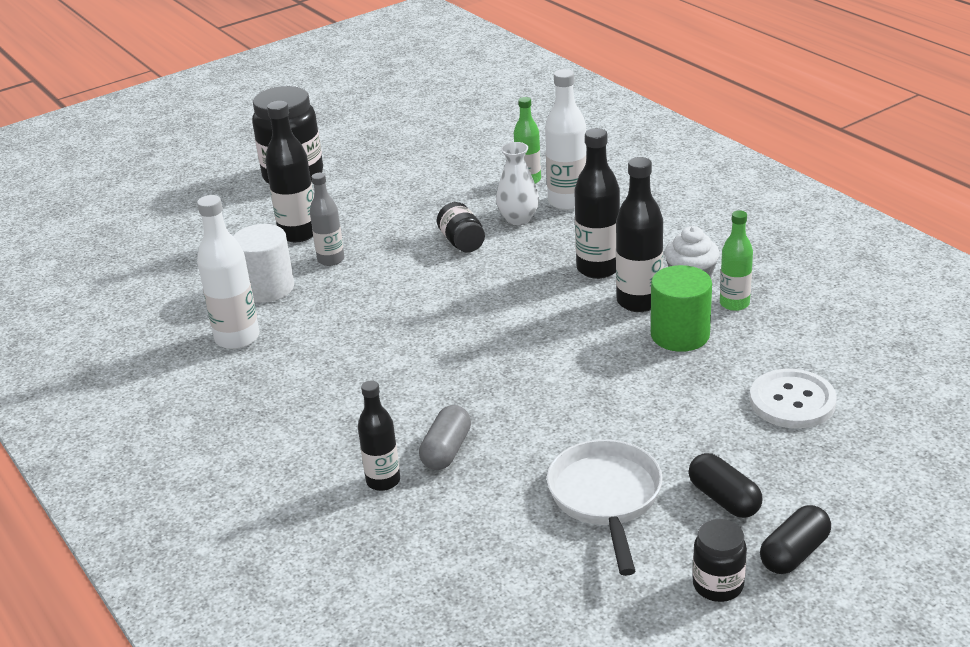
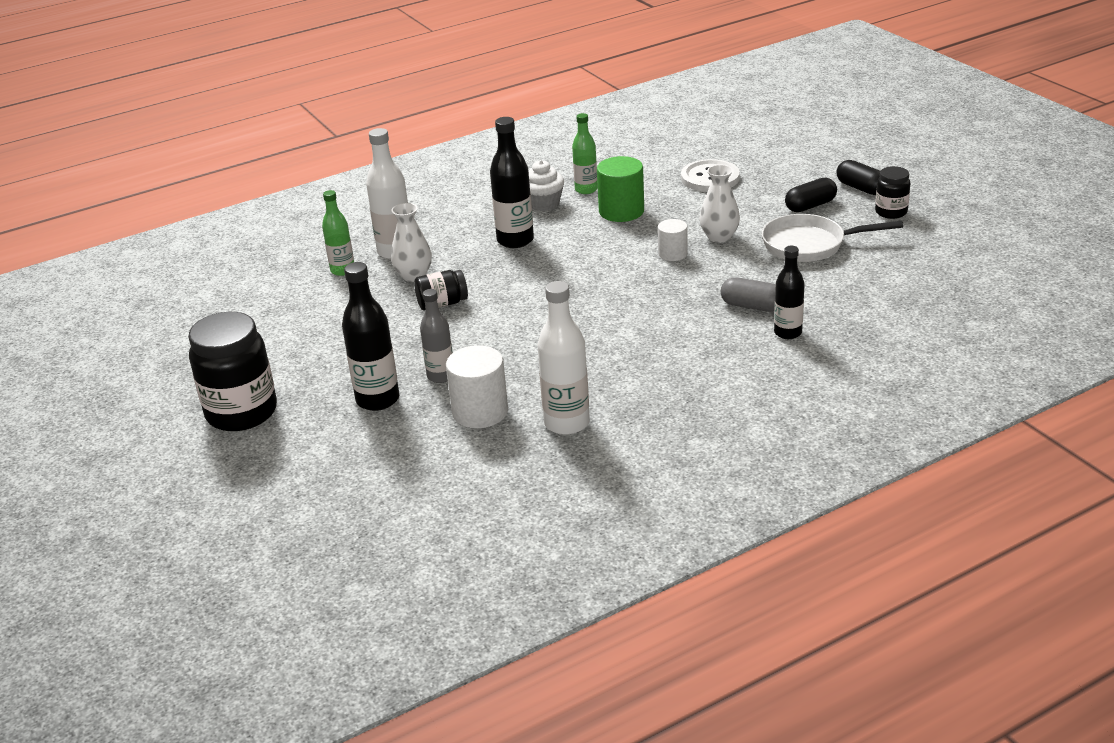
camera: 85 degrees left, 0 degrees up
(573, 382) = (672, 254): none -> white cylinder
(621, 417) = (719, 237): none -> white vase
(639, 301) = (571, 225): black bottle -> none

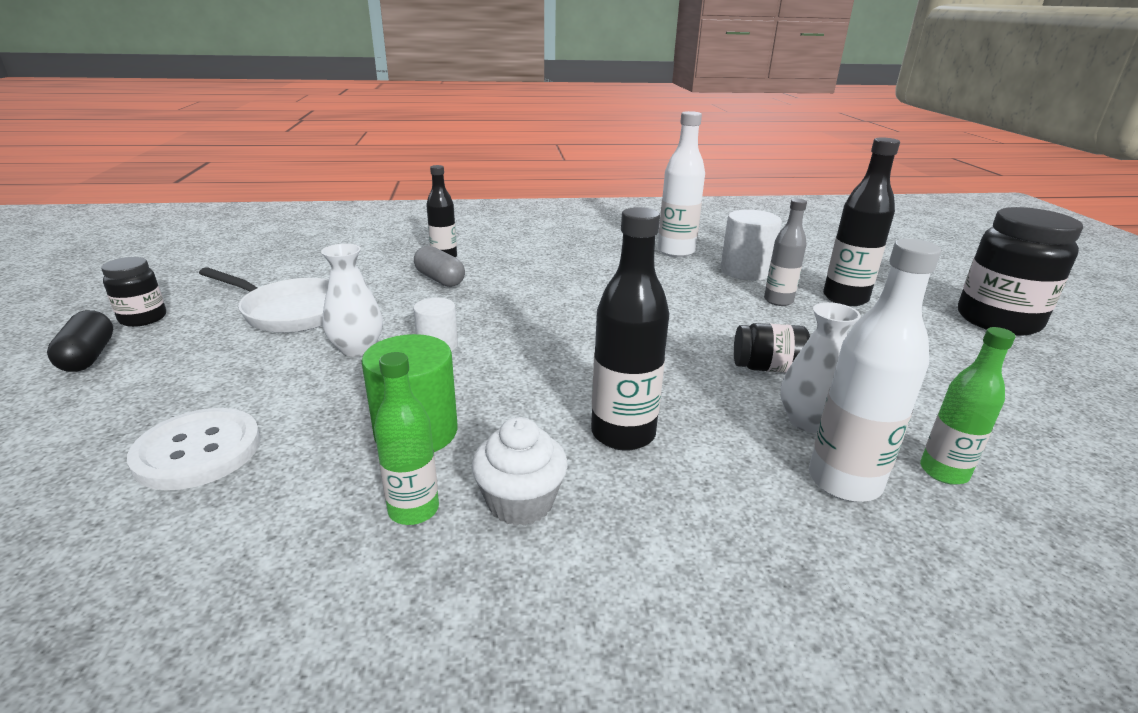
camera: 160 degrees left, 5 degrees down
(810, 206) = (191, 353): black capsule -> none

